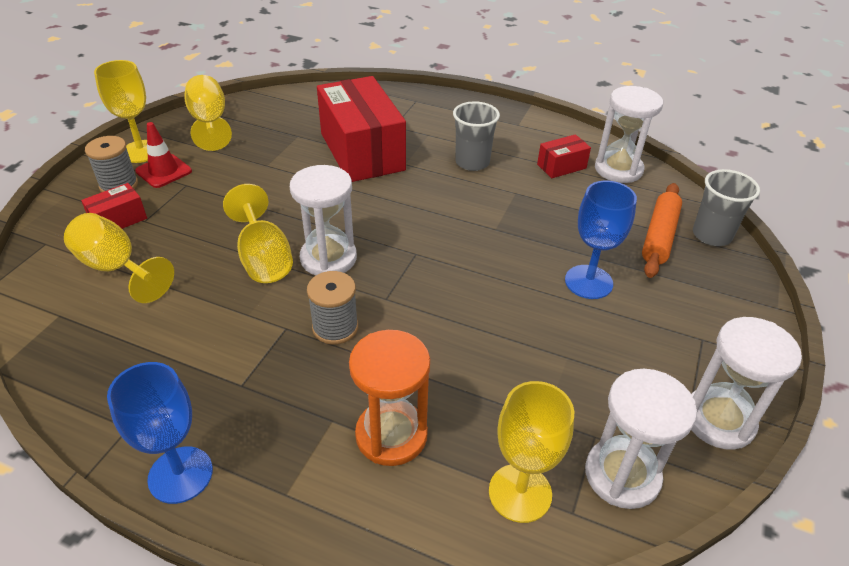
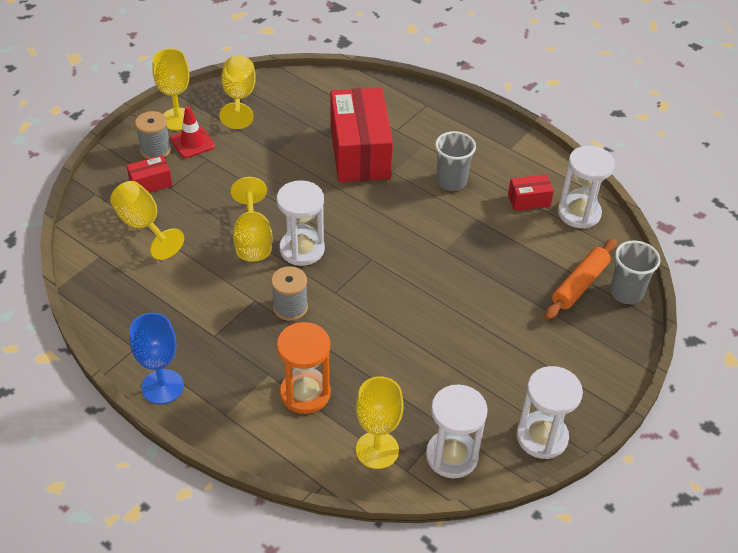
camera: 15 degrees right, 5 degrees up
(588, 282) = (499, 312): blue goblet -> none

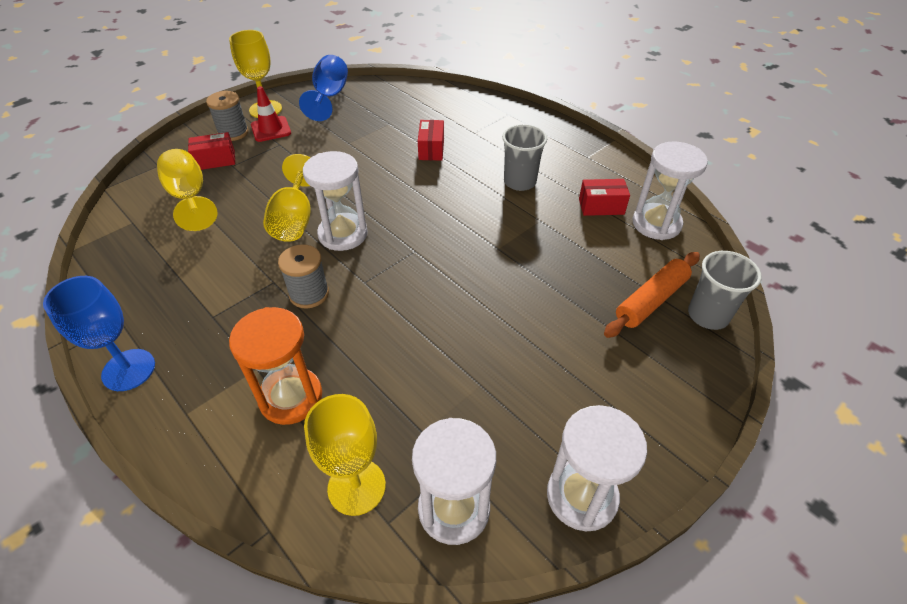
camera: 10 degrees right, 0 degrees up
(239, 98) = (329, 97): yellow goblet -> blue goblet
(360, 152) = (431, 149): red box -> red box, size x0.44

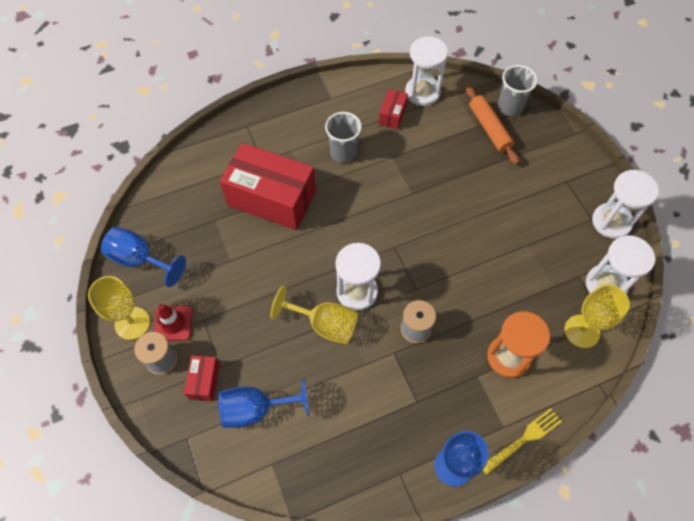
camera: 70 degrees left, 15 degrees up
(168, 440) = (523, 439): none -> yellow fork
(190, 197) = (255, 409): yellow goblet -> blue goblet
(431, 149) = (271, 199): red box -> red box, size x2.26

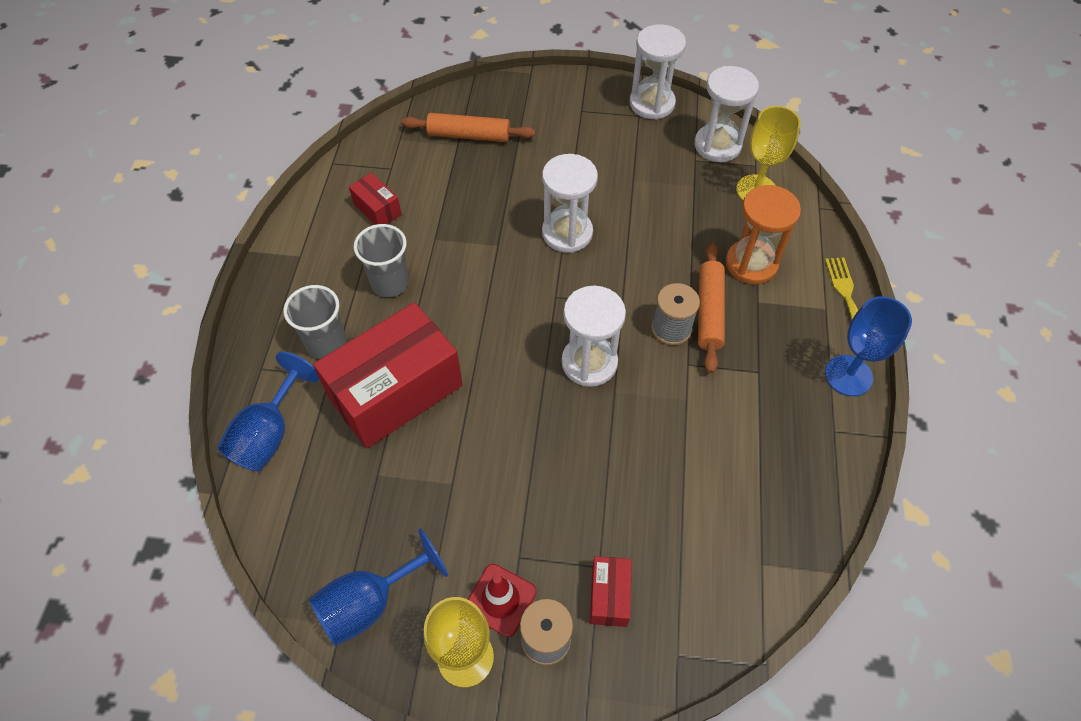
camera: 60 degrees left, 5 degrees down
(204, 381) = (609, 596): red box -> red box turned 60 degrees clockwise
(255, 409) = (681, 549): blue goblet -> blue goblet (269, 434)
(324, 324) = (611, 417): yellow goblet -> none
(422, 92) = (371, 167): white hourglass -> white hourglass (567, 233)
(446, 347) = (709, 312): none -> orange rolling pin
(510, 106) = (455, 104): grey cup -> grey cup (326, 344)

